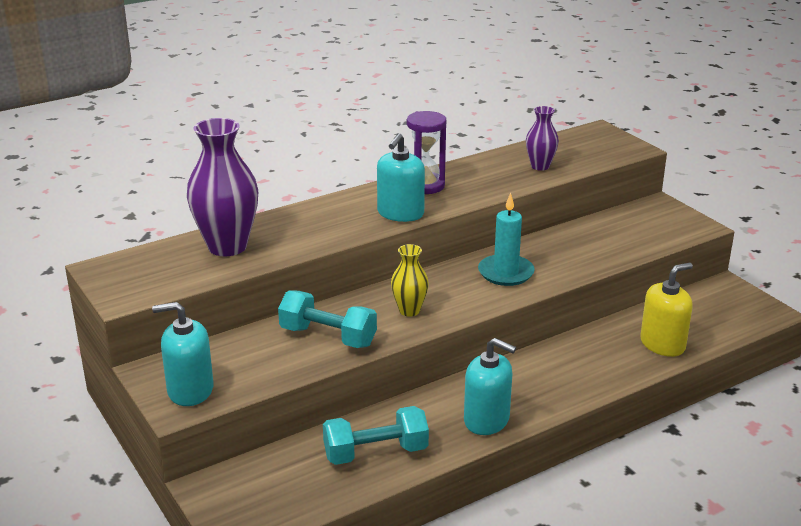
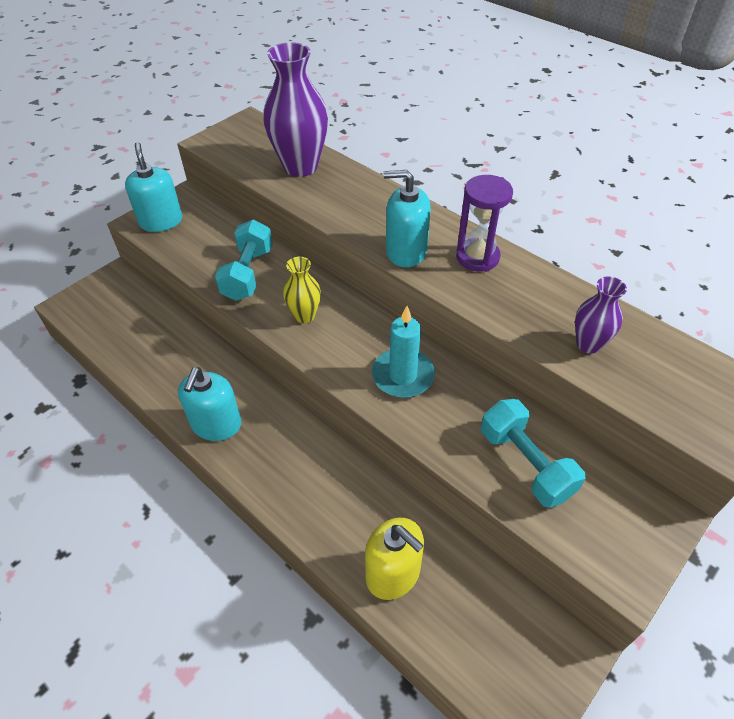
camera: 75 degrees right, 20 degrees up
(375, 453) = (161, 357): turquoise dumbbell -> turquoise dumbbell (525, 463)

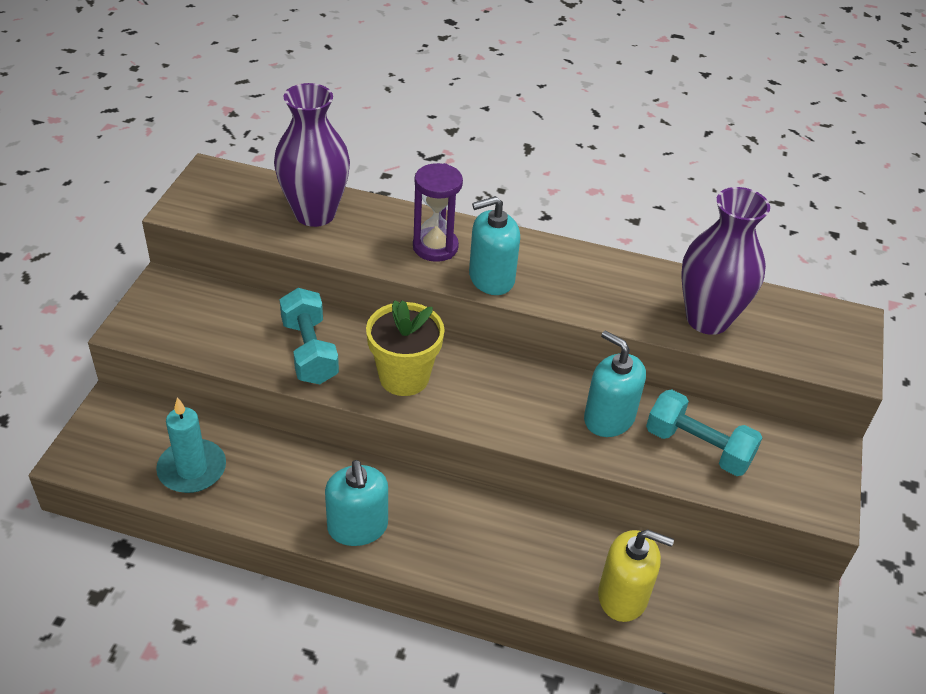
camera: 30 degrees left, 5 degrees down
(161, 221) = (158, 321): turquoise soap dispenser -> turquoise soap dispenser (609, 418)
(304, 315) = (404, 377): yellow vase -> yellow flower pot
(403, 375) = (542, 405): turquoise candle -> turquoise candle (192, 469)
(477, 257) = (562, 265): purple hourglass -> purple hourglass (435, 247)
(588, 344) = (707, 319): purple vase -> purple vase, size x1.87

